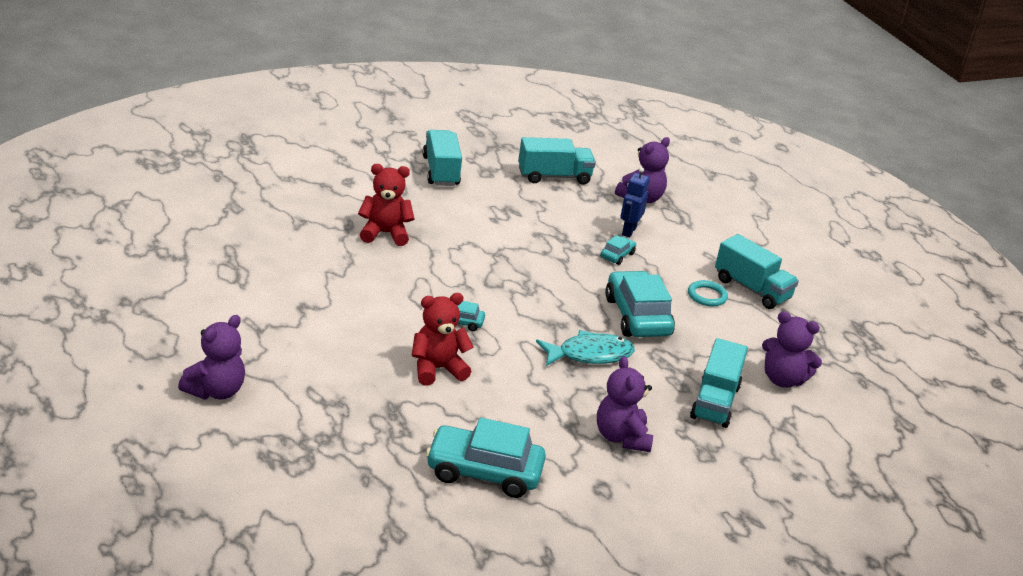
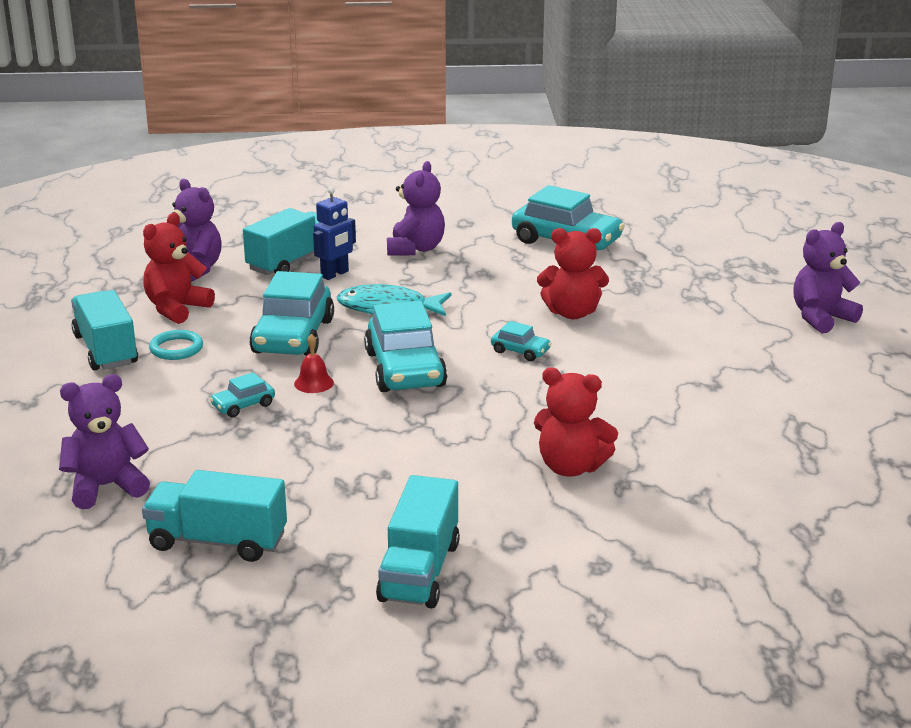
camera: 155 degrees left, 5 degrees down
(534, 295) = (405, 369): none -> turquoise car
(587, 277) = (314, 383): none -> red bell
(628, 231) = (188, 437): blue robot -> blue robot (335, 274)
(748, 334) = (176, 309): none -> red teddy bear

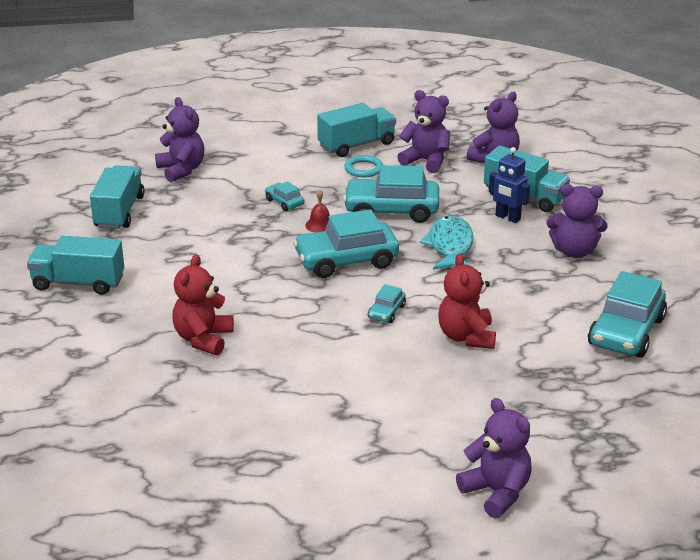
camera: 85 degrees right, 5 degrees up
(176, 309) = (426, 161): red teddy bear -> purple teddy bear

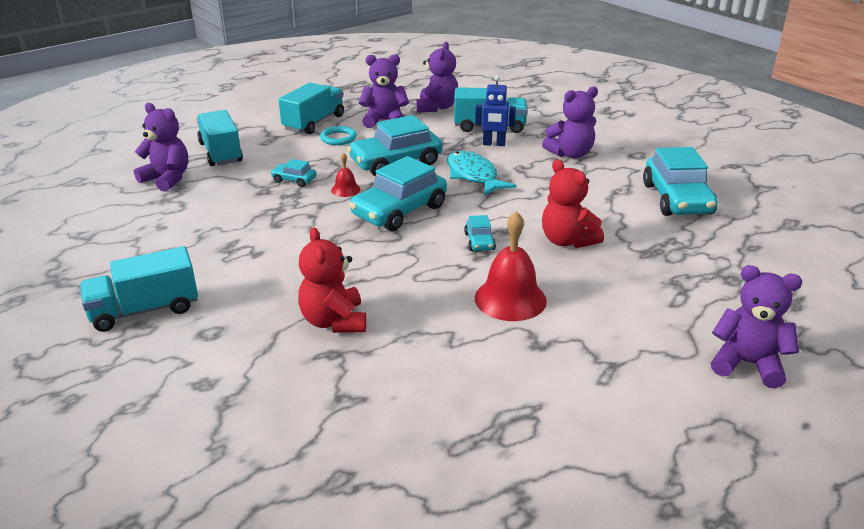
camera: 30 degrees left, 0 degrees up
(119, 212) = (133, 231): turquoise truck -> turquoise truck (220, 153)
(358, 370) = (510, 299): none -> red bell

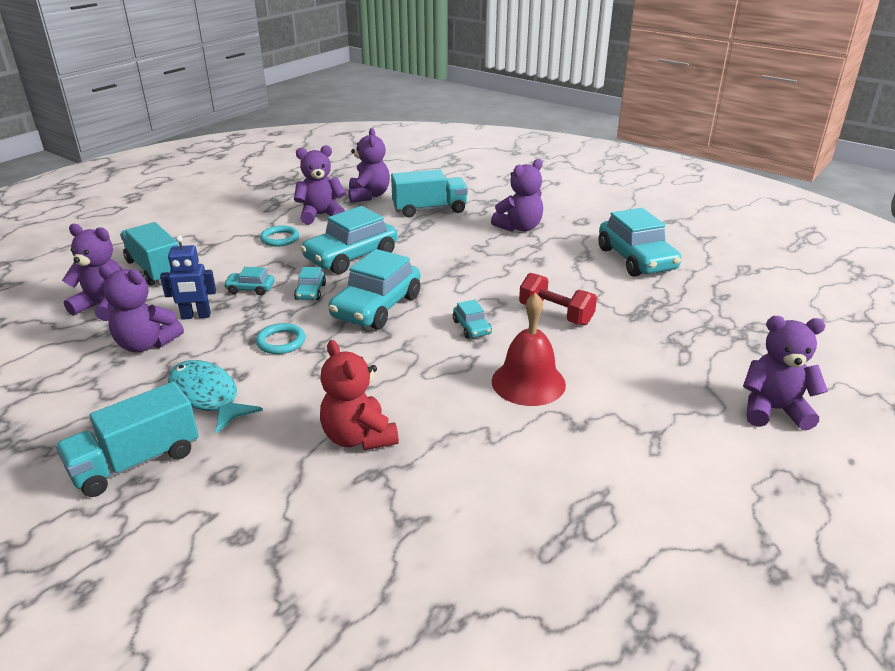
camera: 15 degrees left, 0 degrees up
(189, 215) = (146, 344): none -> purple teddy bear
(301, 229) = (281, 342): none -> turquoise ring
(314, 123) = (246, 225): turquoise truck -> none
(345, 189) = (310, 292): red bell -> turquoise car
(473, 176) = (436, 261): turquoise fish -> turquoise fish (206, 397)
(494, 144) = (441, 226): blue robot -> blue robot (196, 316)
(567, 241) = (555, 314): red teddy bear -> red dumbbell

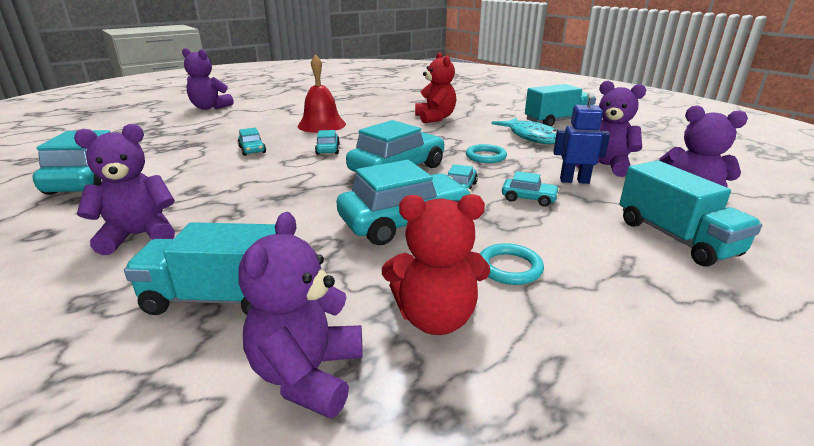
camera: 165 degrees left, 5 degrees down
(321, 215) = (435, 318): purple teddy bear -> red teddy bear
(555, 314) = (252, 150): red dumbbell -> turquoise car

